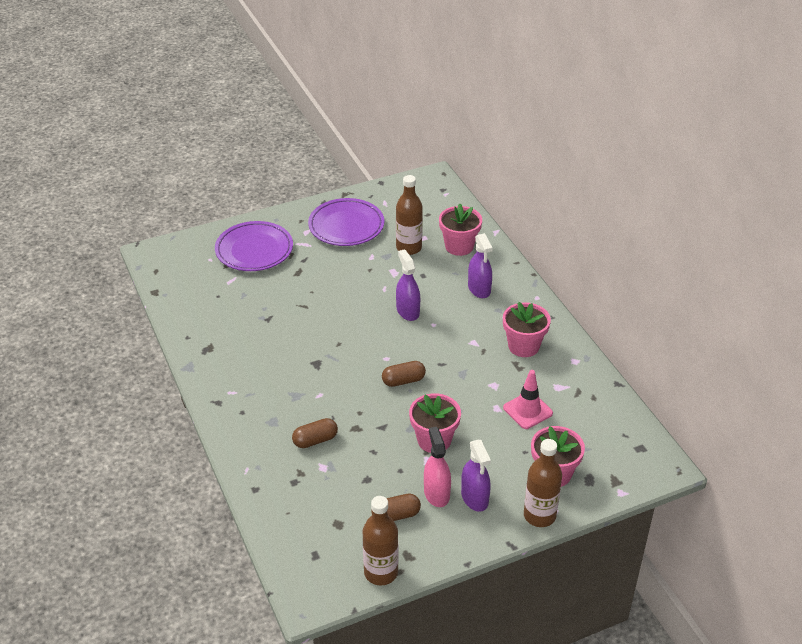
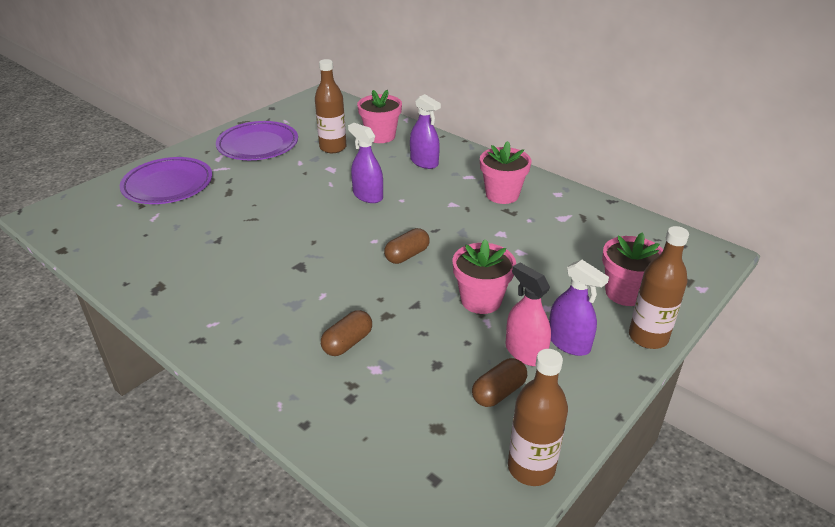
camera: 25 degrees left, 5 degrees down
(527, 410) = (551, 245): pink traffic cone -> none

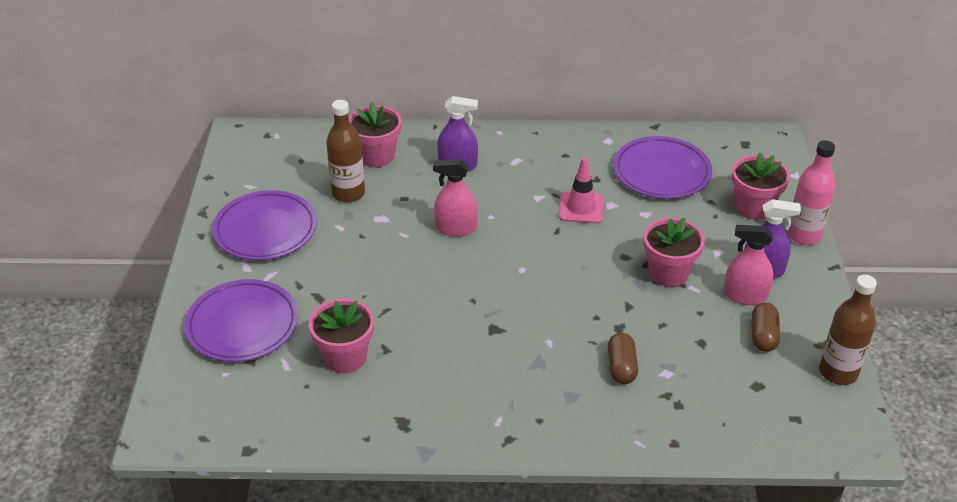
camera: 40 degrees left, 5 degrees up
(368, 196) = (456, 228): purple spray bottle -> pink spray bottle
(407, 255) = (566, 267): brown capsule -> none
(474, 224) = (581, 208): none -> pink traffic cone
(502, 195) = (566, 165): pink flower pot -> pink flower pot (345, 357)
(574, 232) = (661, 172): none -> purple plate
(648, 337) = (803, 235): brown bottle -> pink bottle

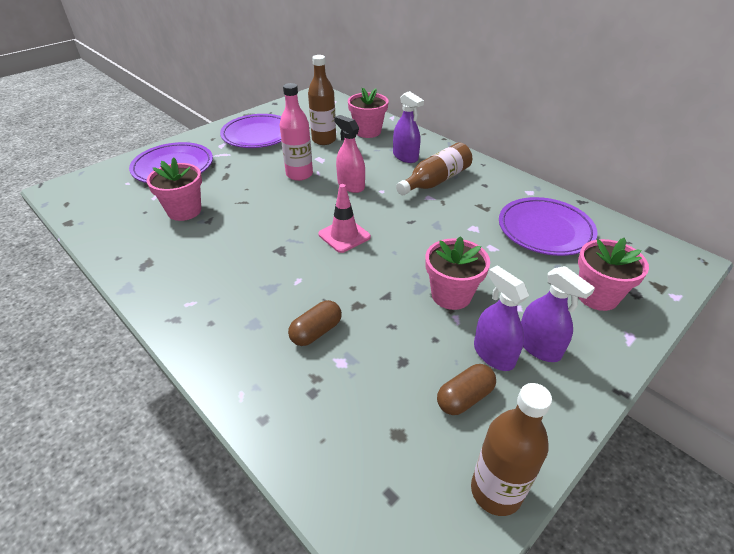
camera: 45 degrees right, 0 degrees up
(521, 176) = (436, 181): none -> brown bottle
(581, 208) = (448, 218): pink traffic cone -> pink traffic cone (344, 235)
(745, 296) = (493, 354): pink spray bottle -> purple spray bottle
(803, 235) = (621, 346): pink bottle -> pink bottle (299, 174)

